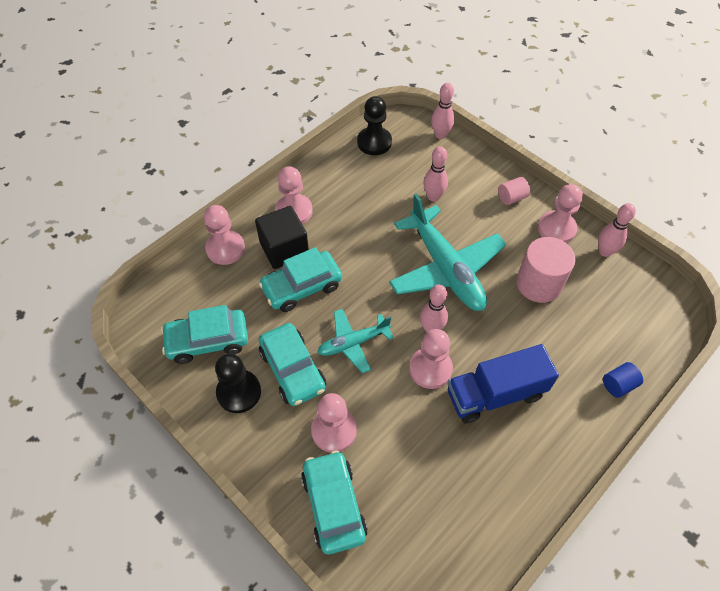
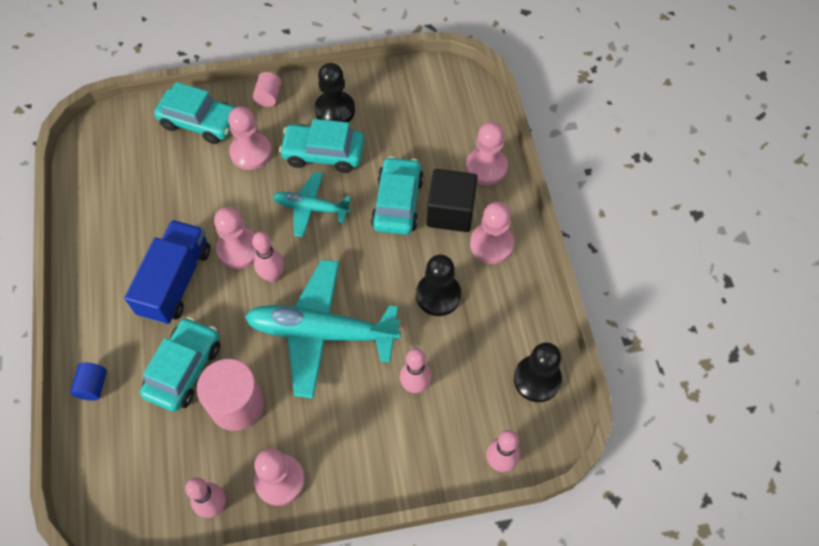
camera: 125 degrees right, 5 degrees up
(207, 341) = (398, 111): turquoise car -> turquoise car (184, 369)
(353, 343) = (310, 208): turquoise plane -> turquoise plane turned 90 degrees counterclockwise
(359, 219) = (438, 295): none -> black pawn
(511, 197) = (353, 467): pink cylinder -> pink cylinder (269, 96)

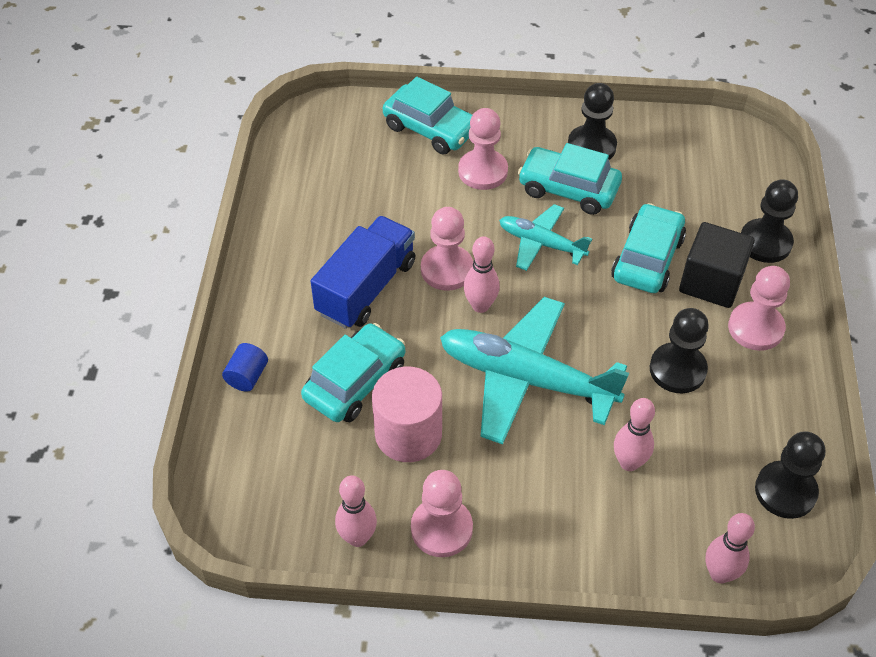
camera: 15 degrees right, 10 degrees down
(269, 96) = (516, 118): pink cylinder -> none
(486, 167) = (765, 242): pink pawn -> black pawn

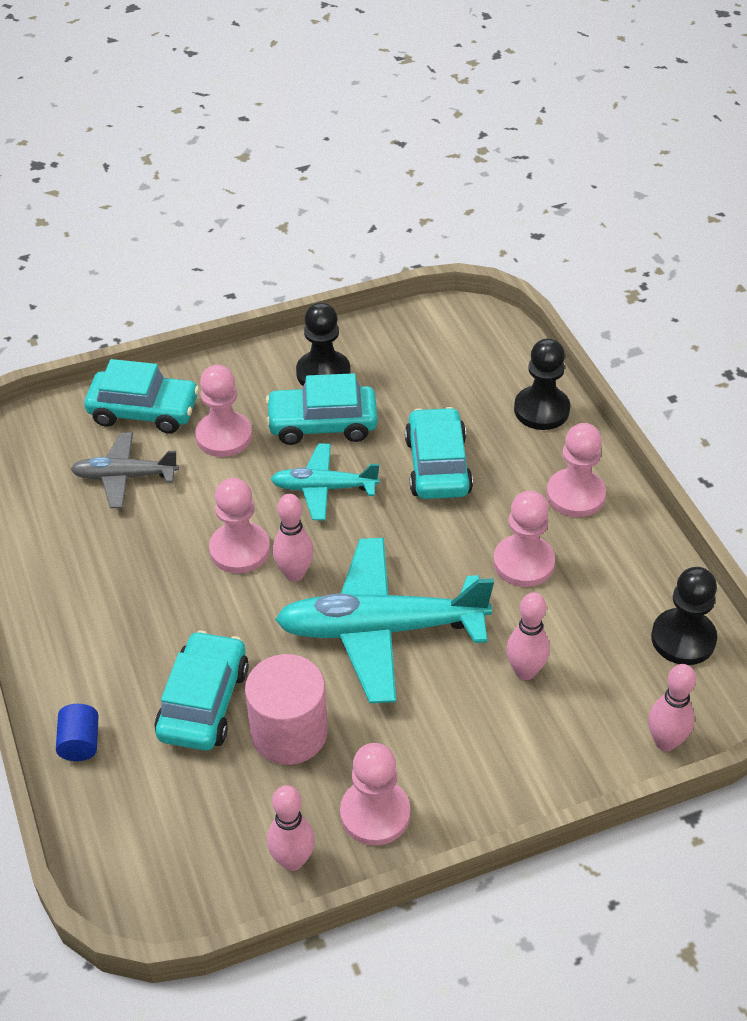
camera: 25 degrees left, 5 degrees down
(366, 288) = (163, 600): blue truck -> none
(388, 177) = (124, 477): none -> grey plane
(677, 369) = (523, 563): black pawn -> pink pawn
(711, 282) = (511, 466): black cube -> none

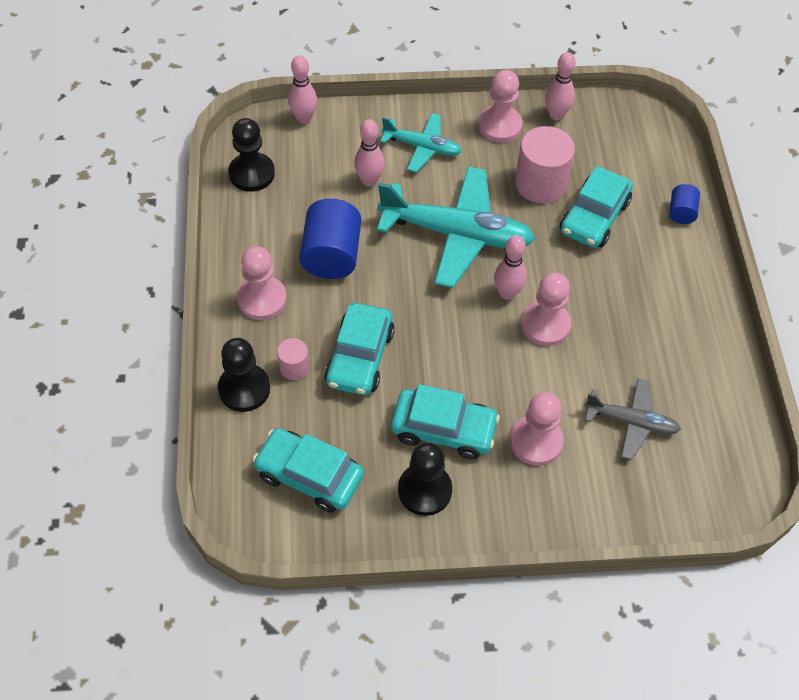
camera: 165 degrees left, 10 degrees up
(144, 411) = (605, 493): turquoise car -> turquoise car (309, 476)
(323, 488) = (463, 362): turquoise plane -> turquoise plane (422, 147)
(502, 440) = (294, 367): none -> pink cylinder
(523, 563) = (331, 255): pink pawn -> blue cylinder

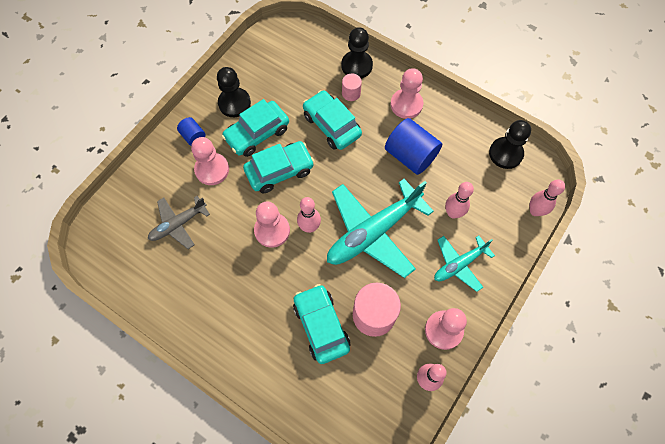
camera: 130 degrees right, 10 degrees up
(309, 476) = (285, 63): turquoise car -> turquoise car (279, 171)
(681, 212) = (279, 389): blue cylinder -> blue cylinder (193, 136)

